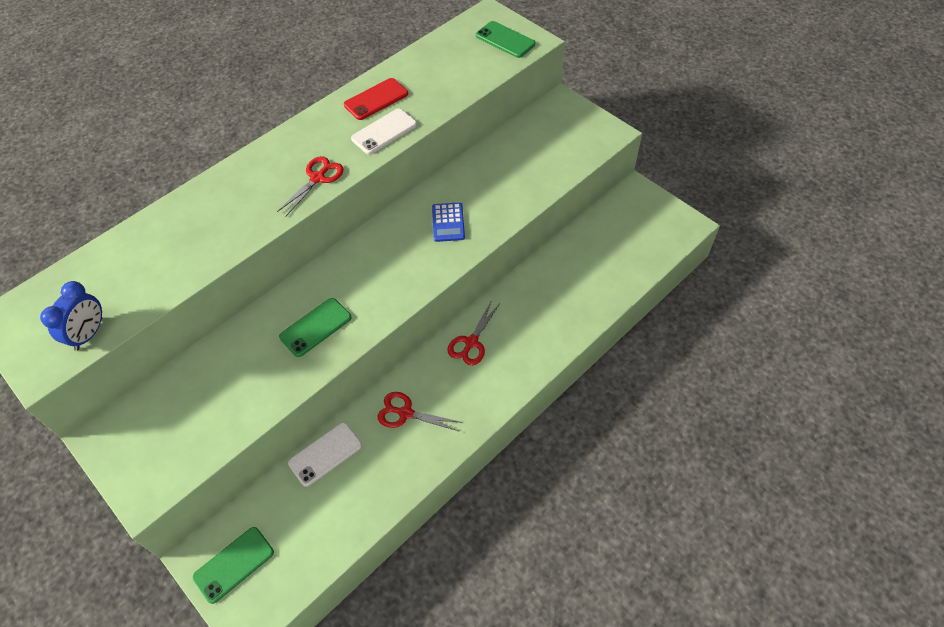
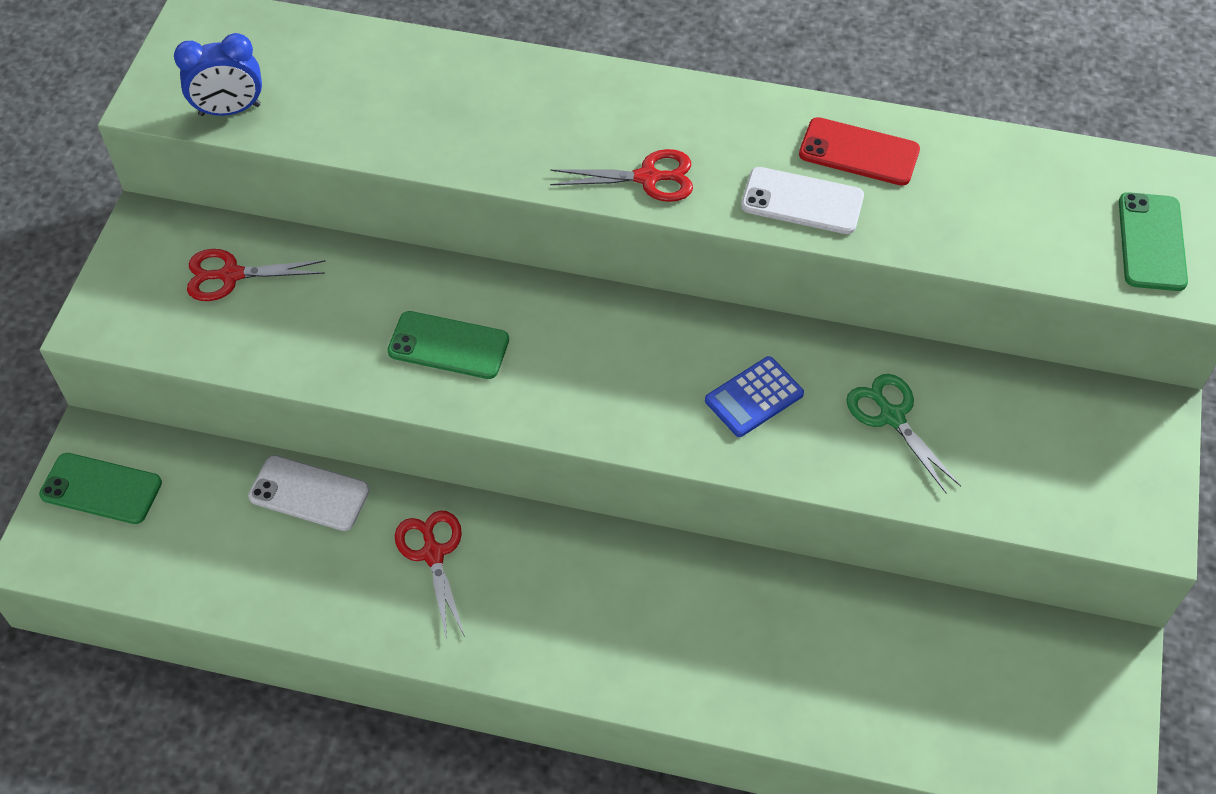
camera: 55 degrees right, 0 degrees up
(471, 342) = (609, 571): red scissors -> red scissors (231, 275)
(497, 181) = (892, 416): none -> green scissors

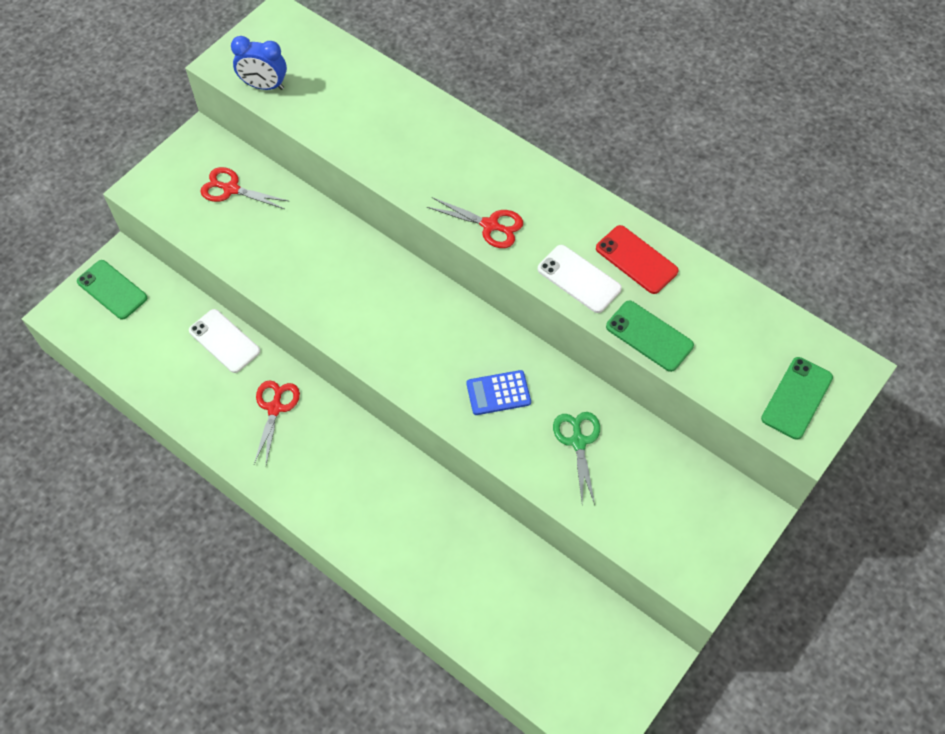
camera: 25 degrees right, 5 degrees up
(448, 346) = (332, 284): green phone -> green phone (649, 336)

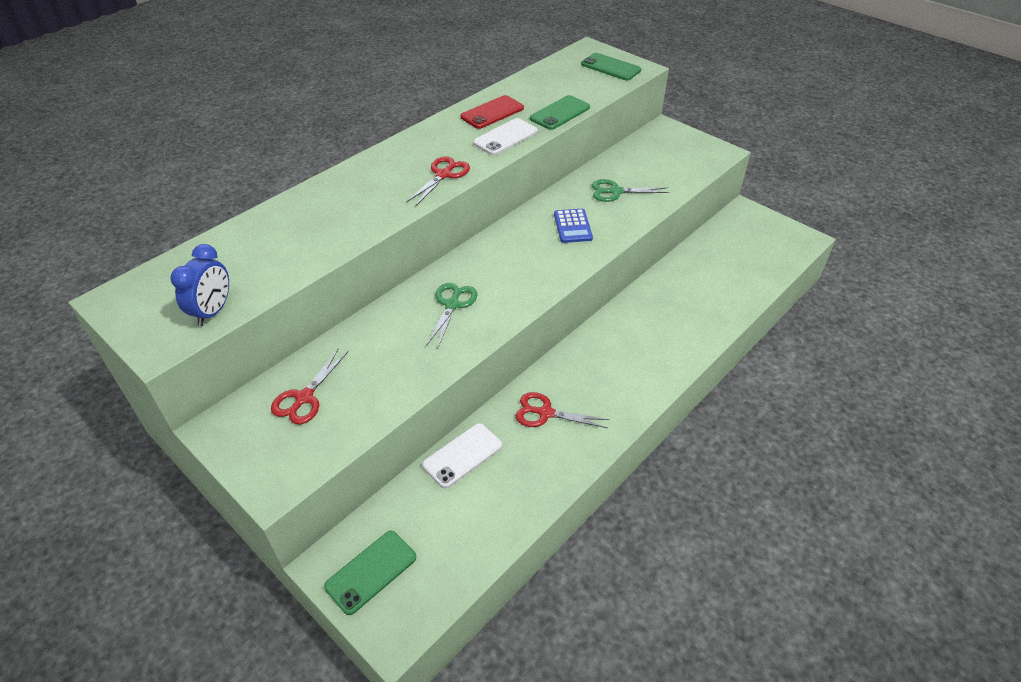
camera: 85 degrees left, 15 degrees down
(354, 285) = (452, 305): none -> green scissors

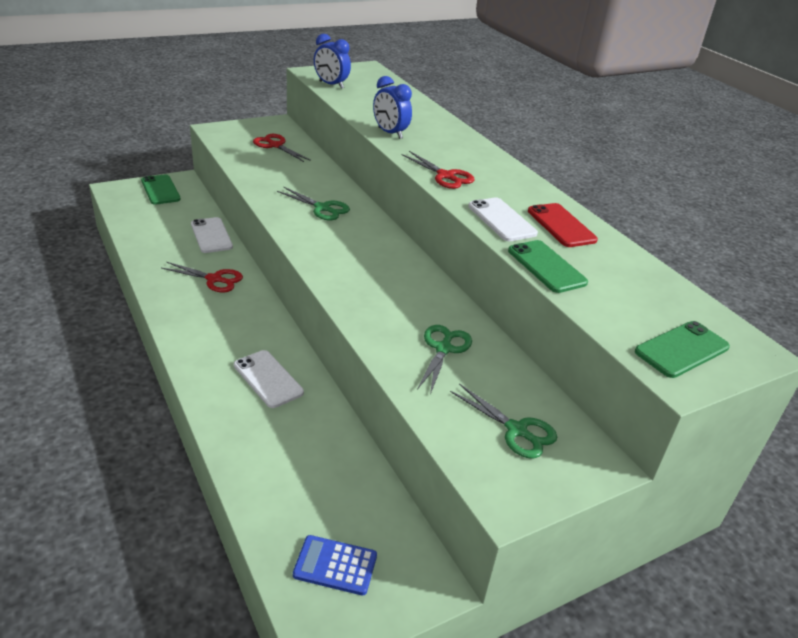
camera: 105 degrees right, 10 degrees down
(360, 226) = (390, 133): none -> blue clock
(545, 413) = (214, 279): red scissors -> red scissors turned 75 degrees clockwise
(572, 226) = (392, 296): blue calculator -> blue calculator (335, 565)
(652, 322) = (268, 379): none -> white phone
(666, 155) = (516, 430): none -> green scissors

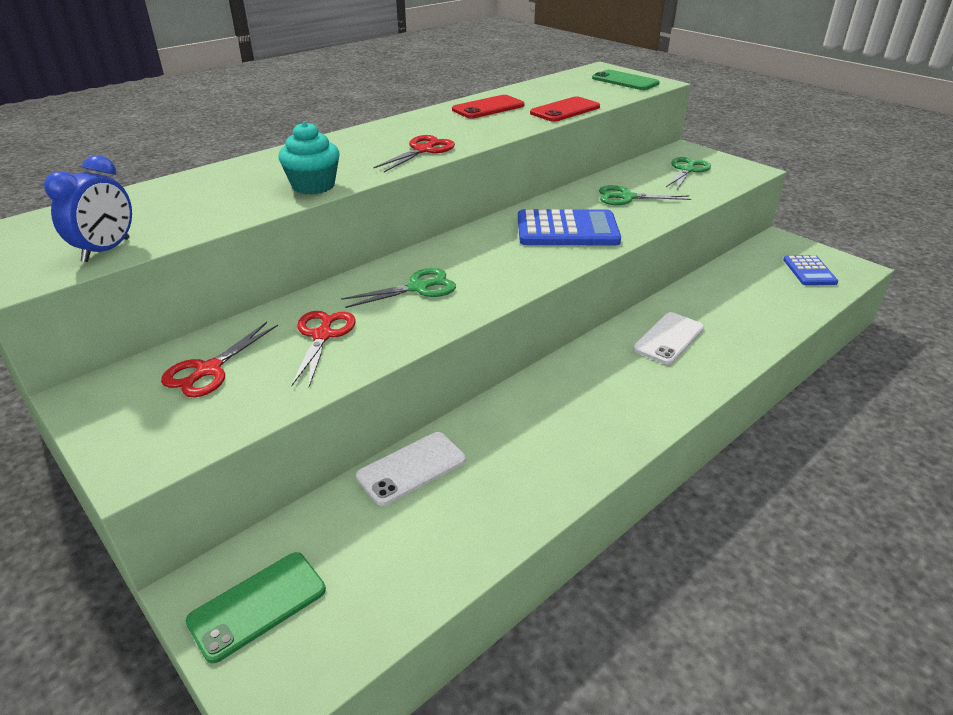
camera: 100 degrees left, 0 degrees up
(214, 279) = (527, 427): red scissors -> red scissors (322, 335)
(322, 208) = (418, 288): green scissors -> green scissors turned 45 degrees clockwise
(382, 290) = (567, 230): none -> blue calculator
(390, 133) = (313, 186): blue clock -> turquoise cupcake
(501, 220) = (500, 125): white phone -> none
(546, 267) = (565, 110): green phone -> red phone

